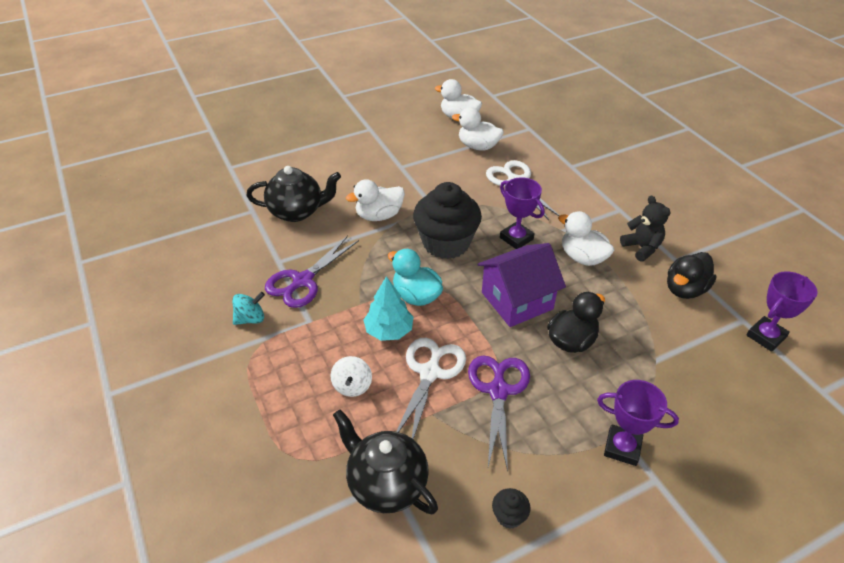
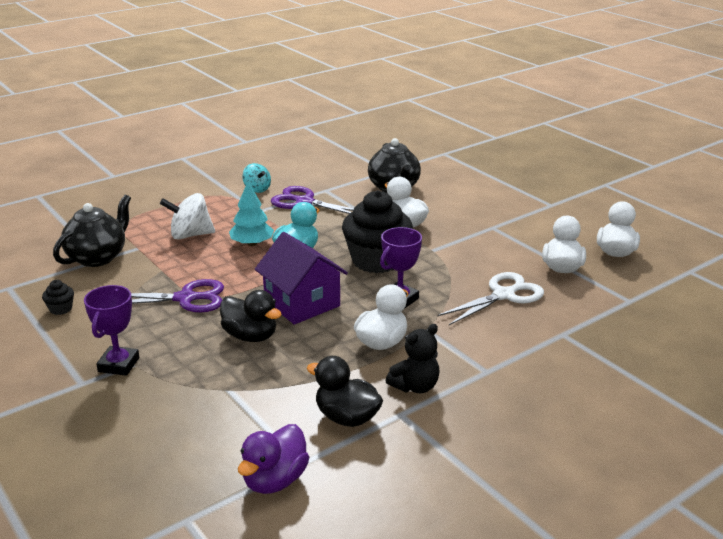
camera: 80 degrees right, 15 degrees down
(352, 386) = (190, 235): white spinning top -> white spinning top, size x1.54
(430, 373) = (205, 265): white scissors -> none
(766, 336) = (274, 480): purple trophy -> purple duck

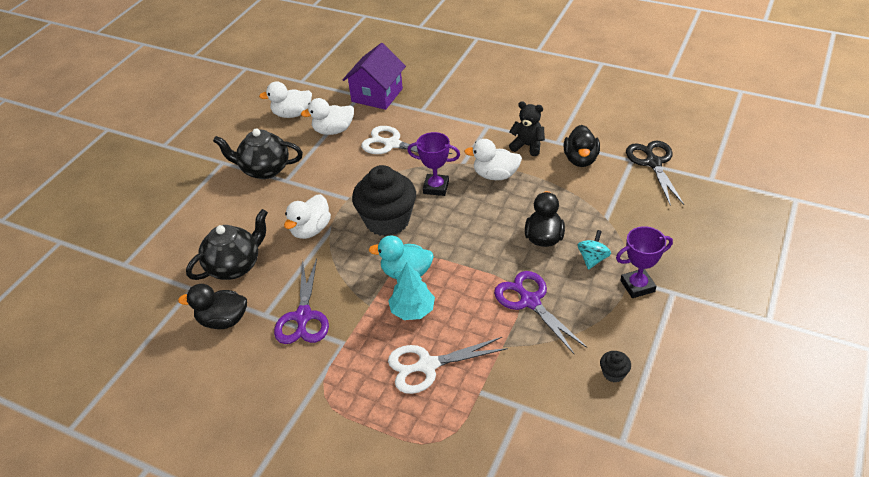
camera: 115 degrees left, 15 degrees up
(98, 257) = (520, 411): black teapot -> black teapot (264, 170)
(190, 235) = (427, 365): white spinning top -> white scissors
(257, 189) = (292, 372): turquoise spinning top -> turquoise spinning top (592, 259)
(274, 480) = (653, 163): purple duck -> black scissors
(302, 303) = (481, 232): purple house -> purple house (377, 95)
(338, 176) = (223, 320): none -> black duck

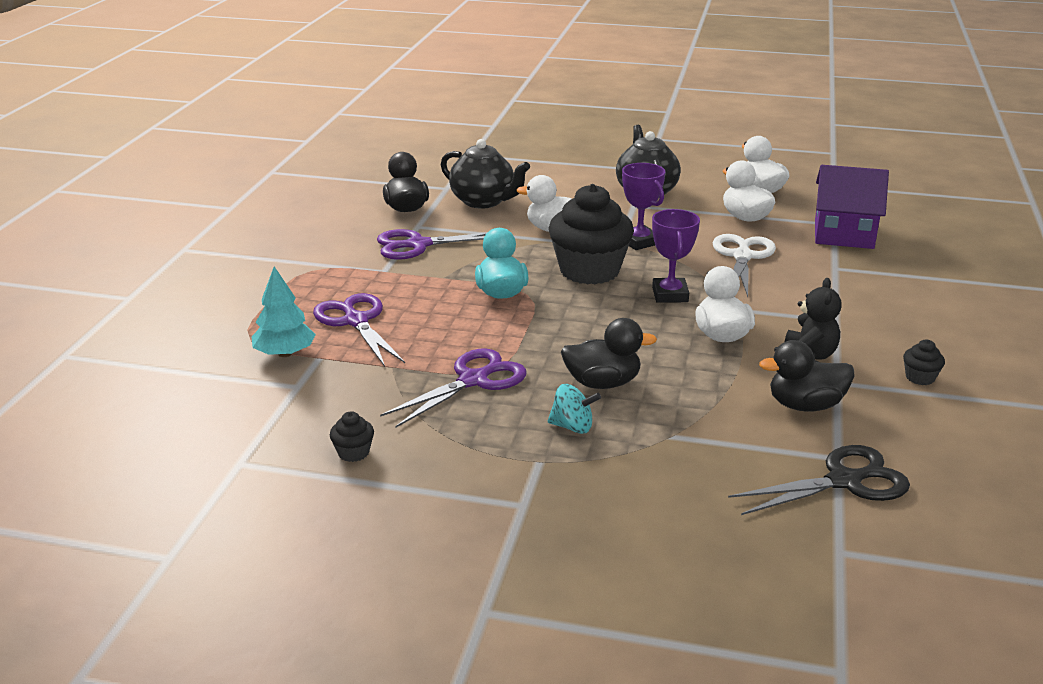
camera: 75 degrees right, 15 degrees down
(412, 310) = (440, 303): turquoise tree -> turquoise tree (285, 353)
(427, 365) = (356, 321): white scissors -> purple scissors
(558, 112) = (920, 377): none -> black cupcake
(637, 286) = (527, 469): purple trophy -> purple trophy (639, 242)

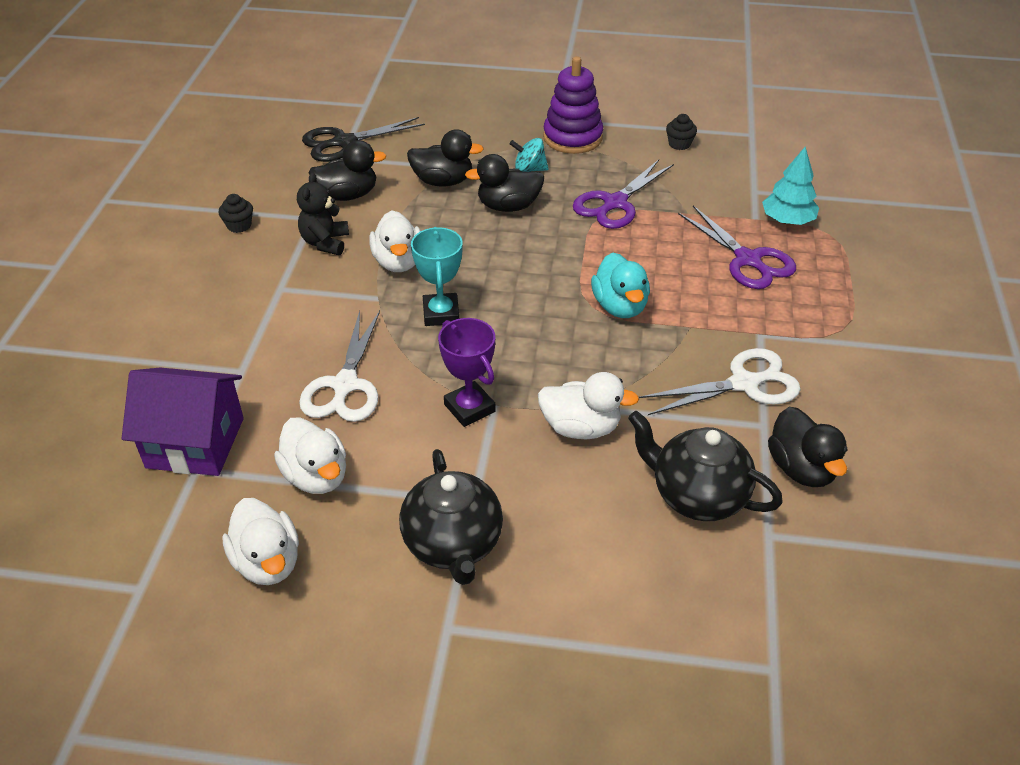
camera: 175 degrees right, 15 degrees up
(418, 245) = (743, 383): purple scissors -> white scissors
(503, 471) = (572, 137): none -> purple stacking toy
(589, 271) = (529, 347): black cupcake -> none
(670, 295) = (441, 313): purple trophy -> turquoise trophy
(686, 417) = (443, 181): none -> black duck

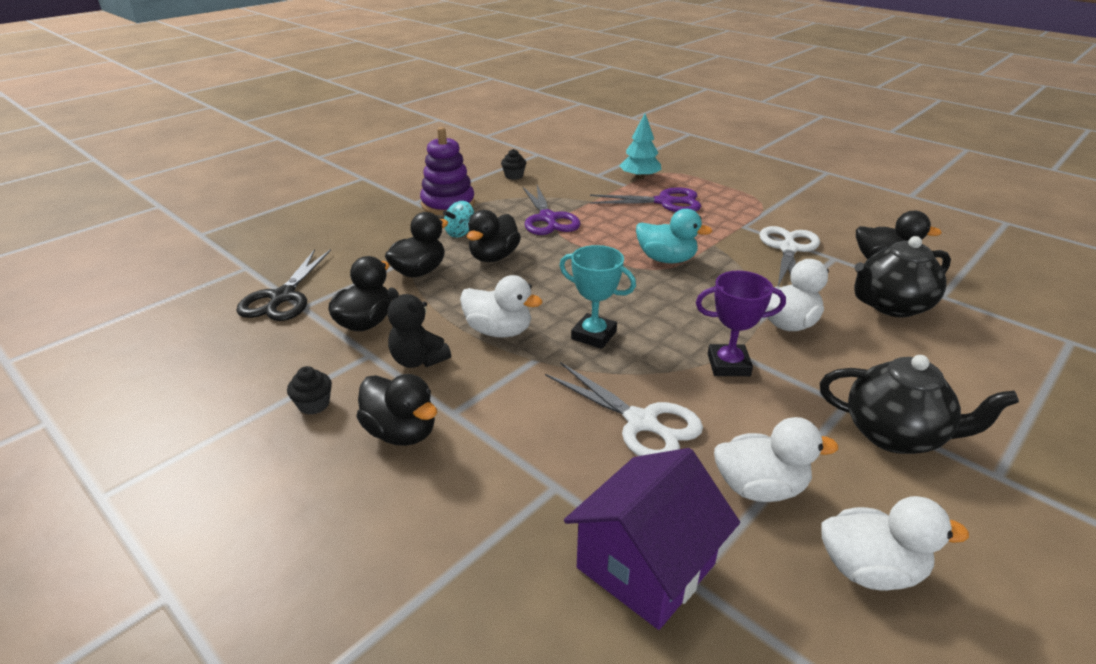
camera: 55 degrees left, 10 degrees down
(241, 276) = (401, 432): none -> black duck

